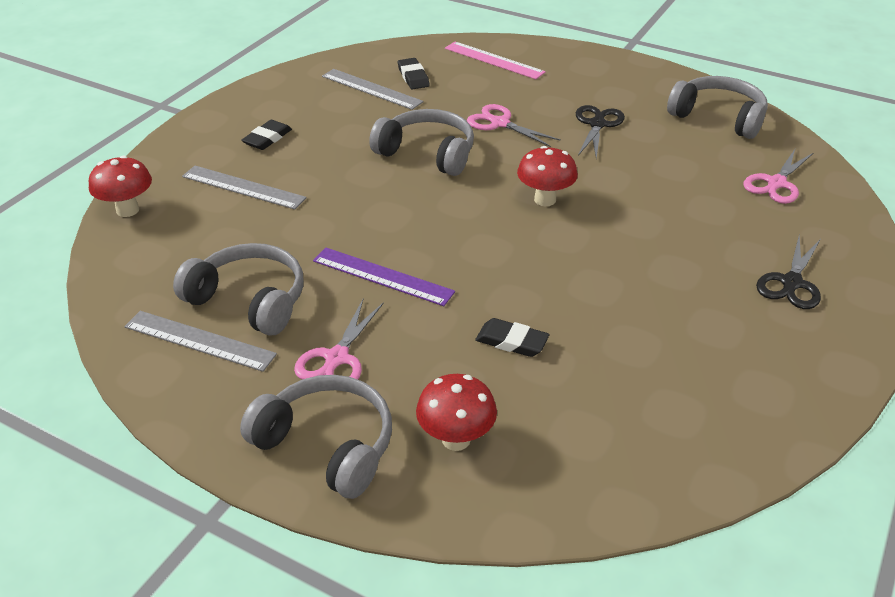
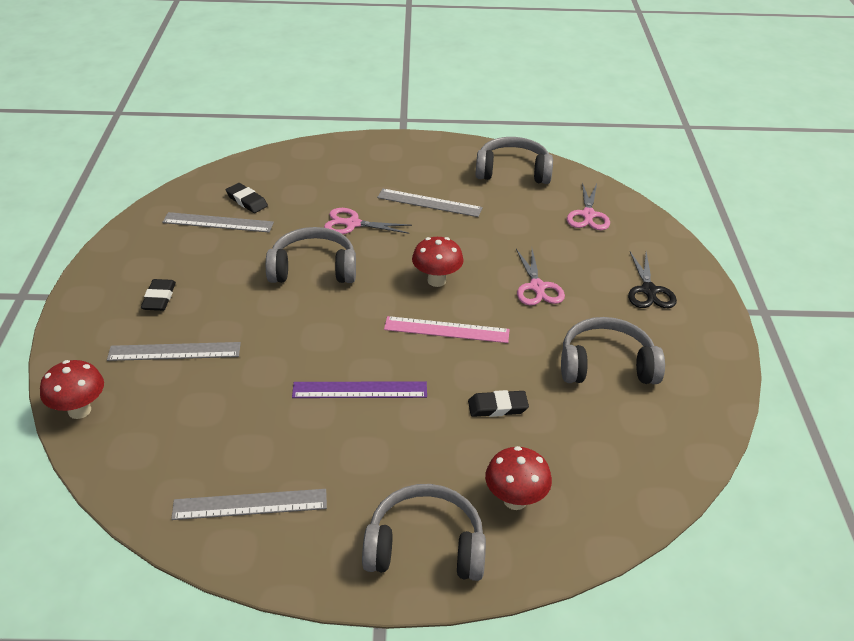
camera: 30 degrees left, 0 degrees up
(249, 300) = (264, 452): grey headphones -> grey headphones (606, 365)
(337, 358) = (377, 473): pink scissors -> pink scissors (537, 287)
(494, 60) = (304, 167): pink ruler -> pink ruler (446, 330)
(597, 124) = (429, 203): black scissors -> grey ruler

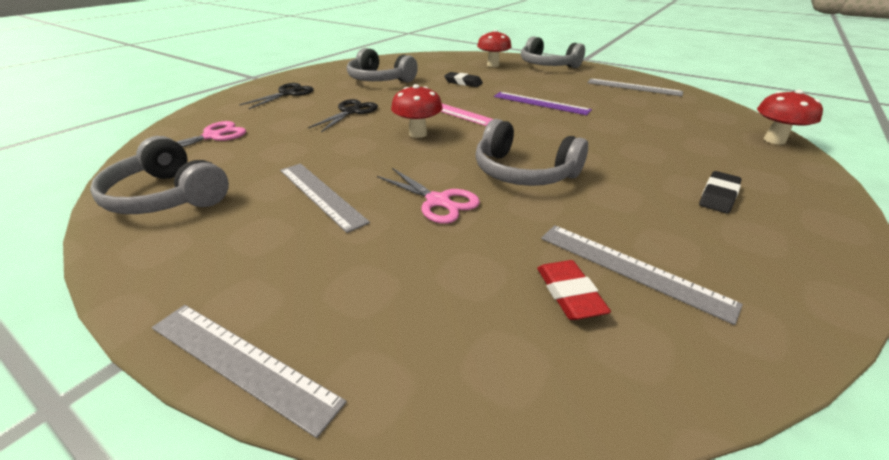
camera: 145 degrees left, 5 degrees down
(174, 351) = (691, 152): grey ruler -> grey ruler (241, 363)
(247, 201) = (569, 293): black eraser -> red eraser
(537, 287) = (351, 112): pink scissors -> black scissors

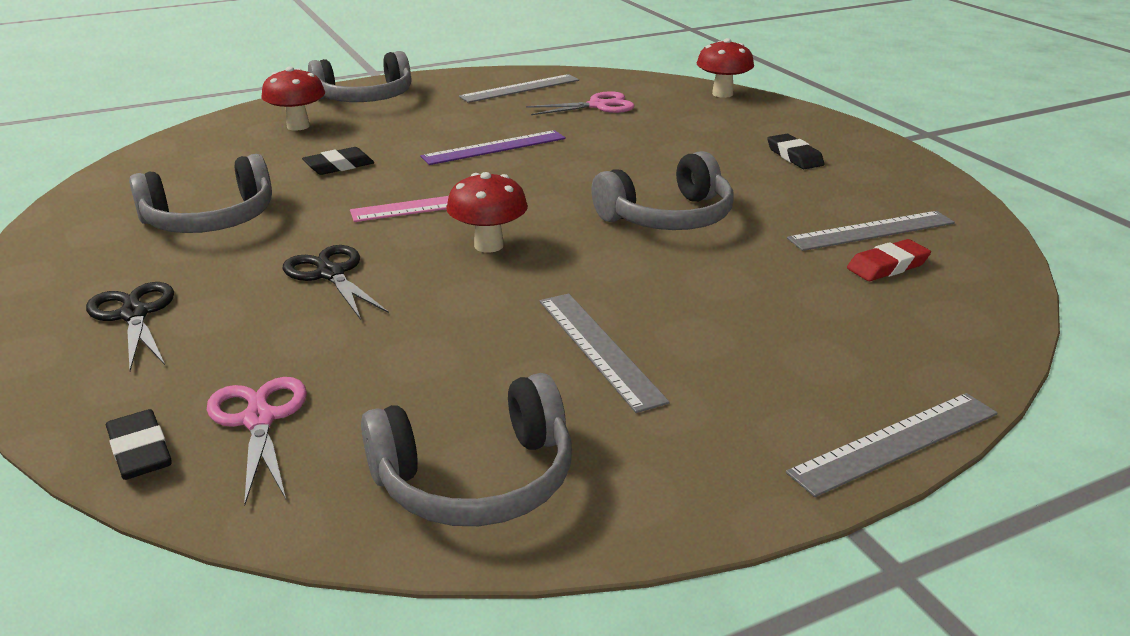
camera: 60 degrees left, 5 degrees down
(184, 125) = (140, 451): none -> black eraser
(321, 194) = (599, 348): grey ruler -> grey ruler turned 75 degrees clockwise
(438, 201) = (687, 280): pink scissors -> pink scissors (598, 106)
(569, 293) = (887, 266): red eraser -> red eraser turned 45 degrees counterclockwise

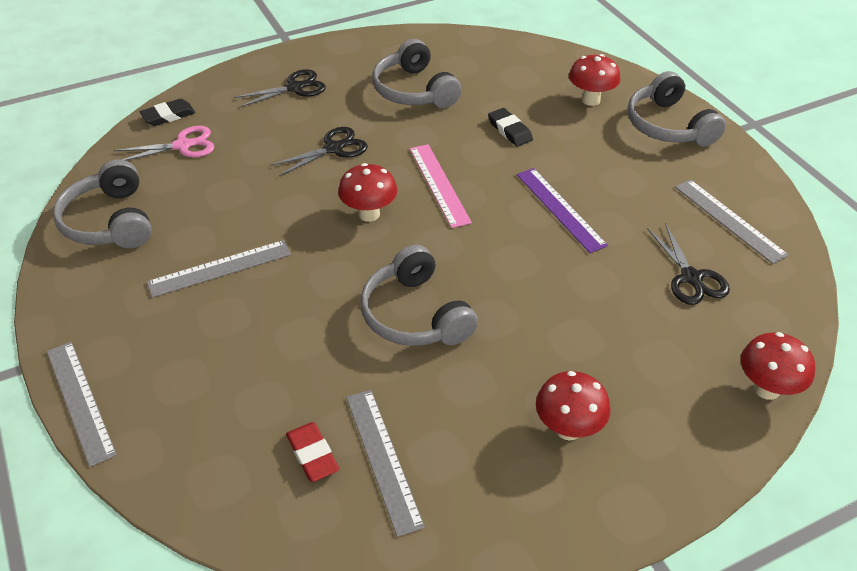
camera: 90 degrees right, 15 degrees up
(598, 106) = (691, 277): pink scissors -> black scissors
(794, 156) = (568, 429): black eraser -> red mushroom

